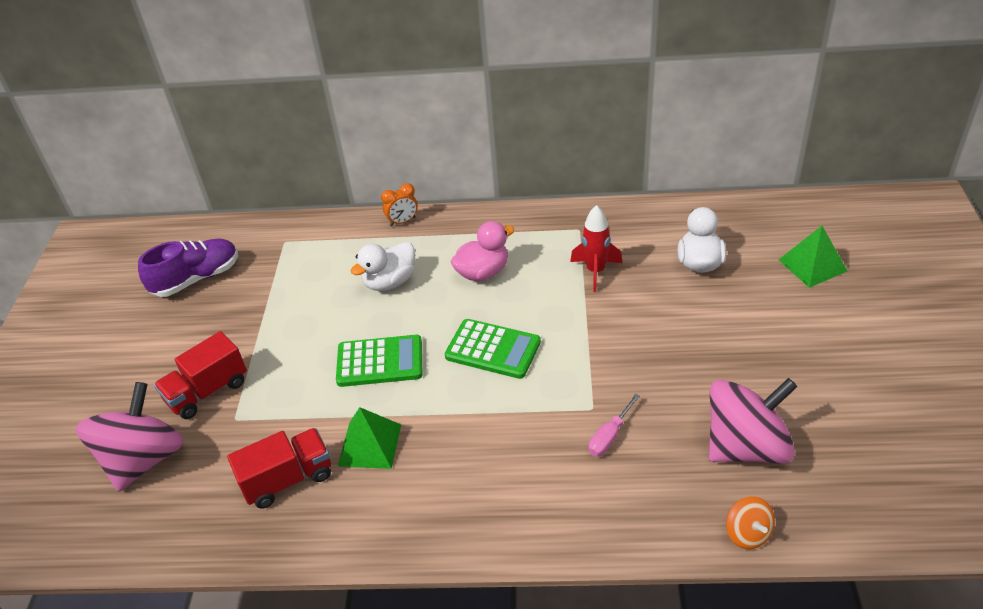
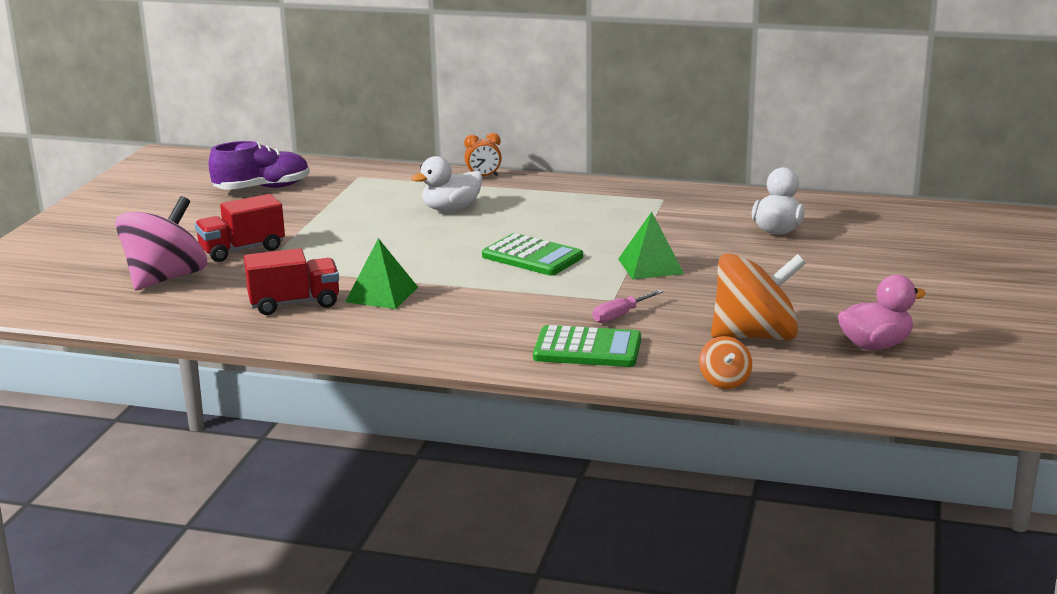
camera: 10 degrees right, 20 degrees down
(380, 362) = (416, 252): green calculator -> green calculator (587, 349)
(483, 272) = (548, 213): pink duck -> pink duck (875, 345)
(595, 271) = (664, 224): red rocket -> none
(746, 446) = (755, 336): pink spinning top -> orange spinning top
(812, 265) = (898, 244): green pyramid -> green pyramid (650, 266)

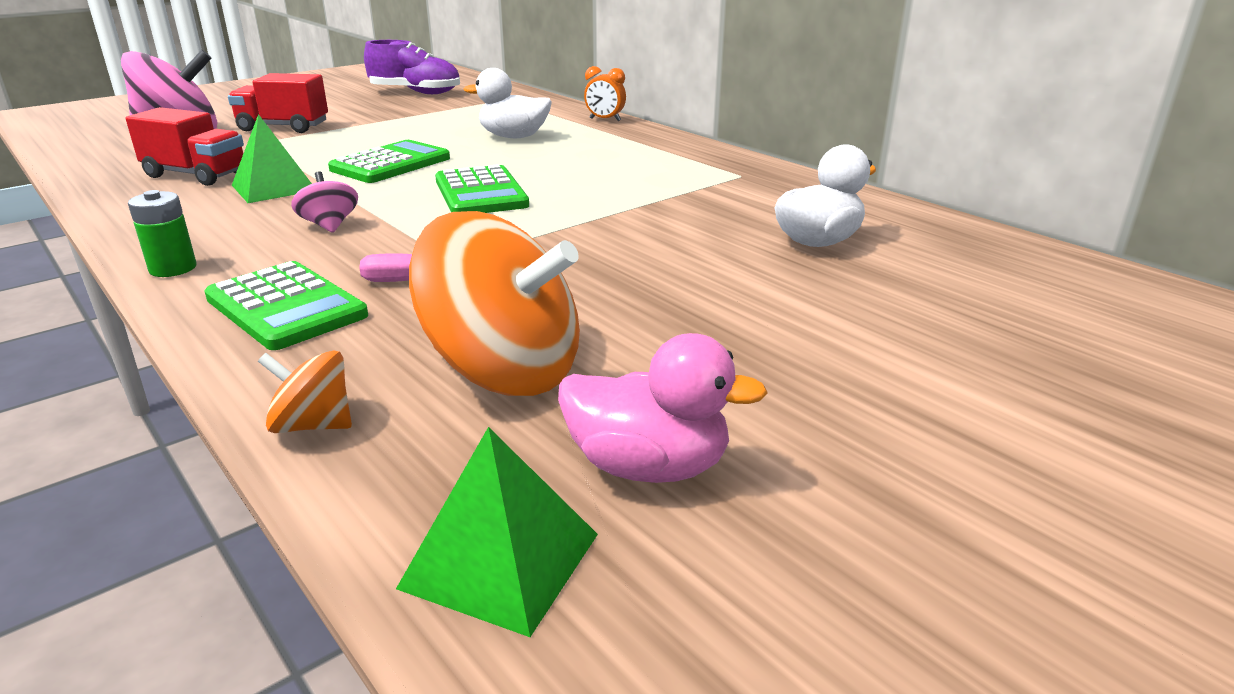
camera: 35 degrees right, 5 degrees up
(417, 254) = (390, 164): none -> green calculator
(467, 355) = (173, 268): none -> green battery
(491, 304) = (329, 225): none -> pink spinning top
(650, 266) = (575, 237): green pyramid -> green pyramid (500, 560)
(724, 381) = (313, 425): orange spinning top -> orange spinning top turned 75 degrees clockwise

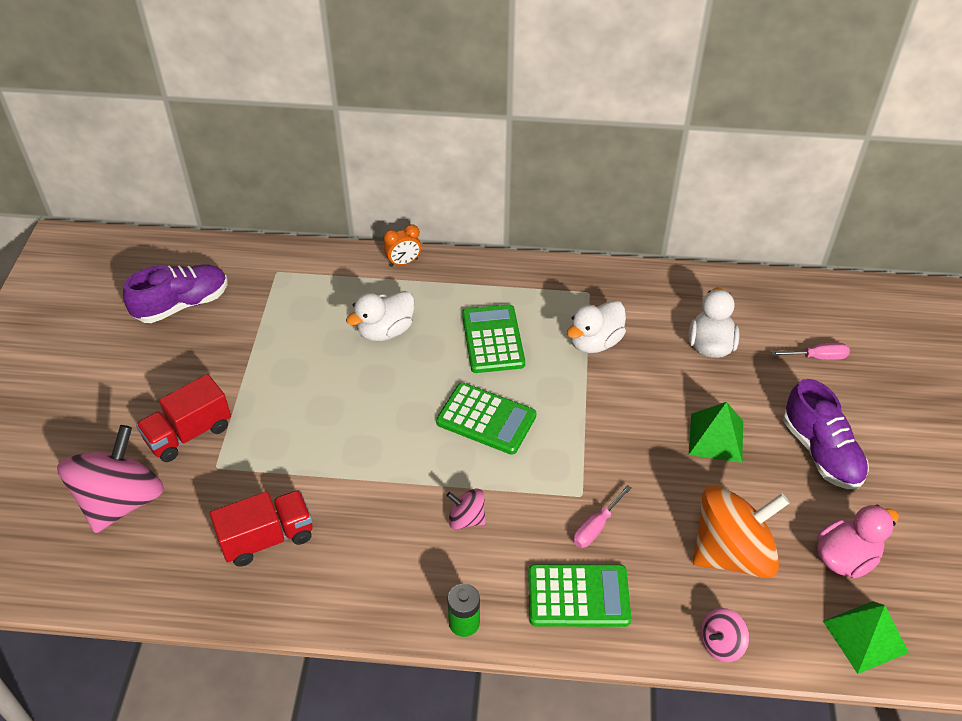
camera: 45 degrees left, 20 degrees up
(274, 187) = (352, 510): green pyramid -> green pyramid (716, 437)
(313, 425) = (721, 644): orange spinning top -> pink spinning top
(390, 164) = (371, 426): green calculator -> green calculator (493, 339)
(683, 197) = (595, 342): none -> white duck
(814, 365) = (821, 452): none -> purple shoe
(967, 302) = (817, 357): none -> pink screwdriver

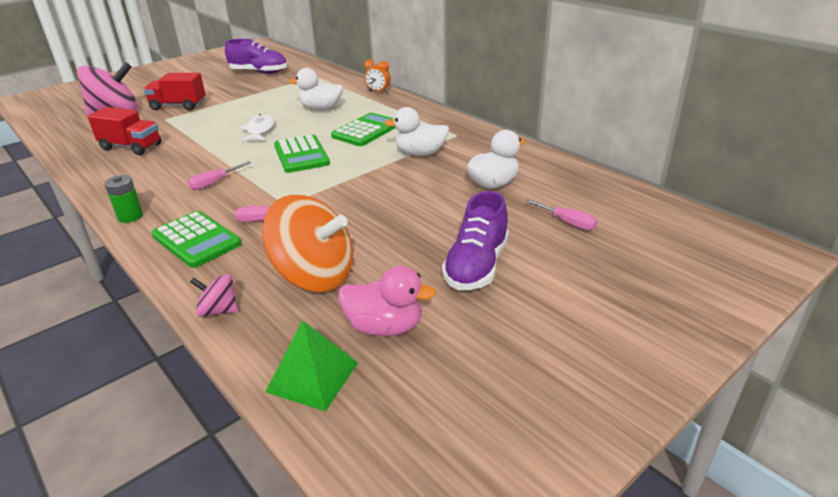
camera: 45 degrees right, 15 degrees down
(376, 411) = (260, 130): none -> white fish
(466, 519) = (214, 183): pink spinning top -> pink screwdriver
(716, 437) = (414, 222): green pyramid -> none

